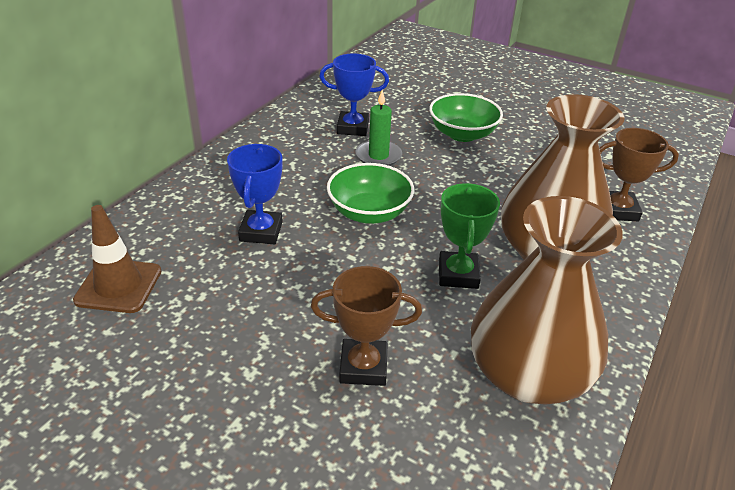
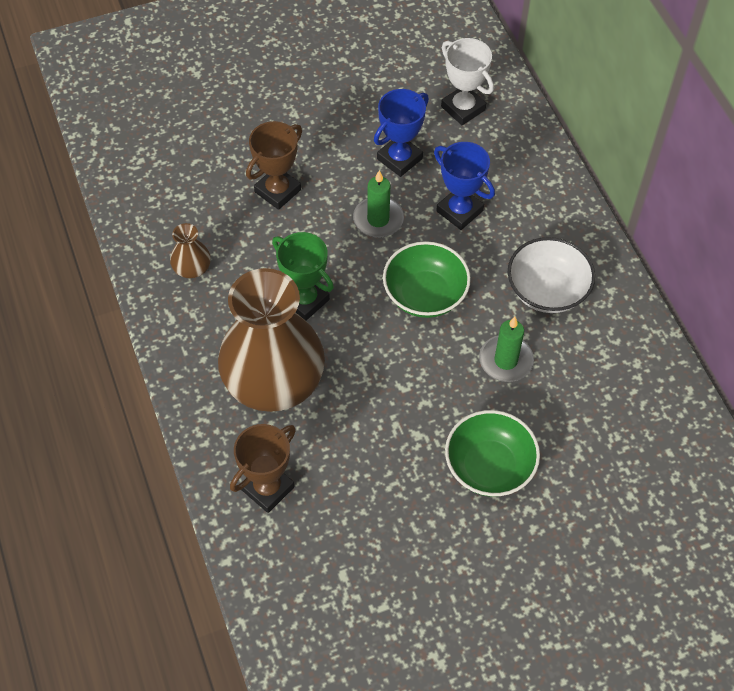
camera: 130 degrees right, 20 degrees up
(118, 286) = (463, 108): brown traffic cone -> white trophy
(296, 161) = (547, 290): none -> white bowl
(322, 275) = (378, 219): none -> green candle
(353, 128) = (575, 374): blue trophy -> blue trophy (399, 159)
(528, 374) = (192, 268): brown vase -> brown vase, size x0.41

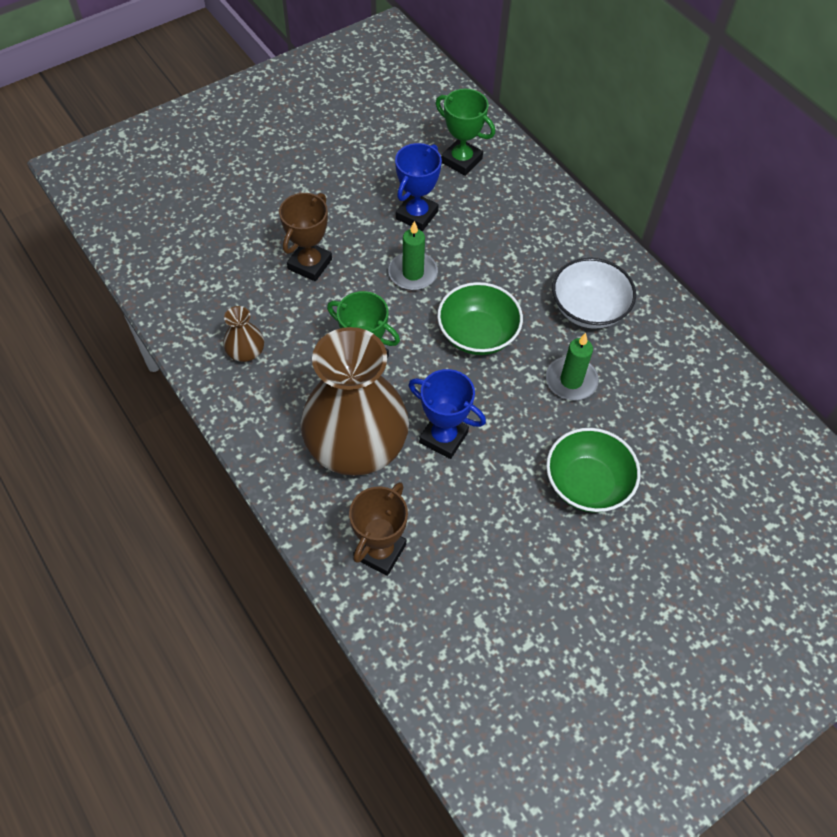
camera: 15 degrees left, 0 degrees up
(459, 211) = (486, 252): blue trophy -> blue trophy (443, 437)
(463, 108) = (461, 160): white trophy -> green trophy

